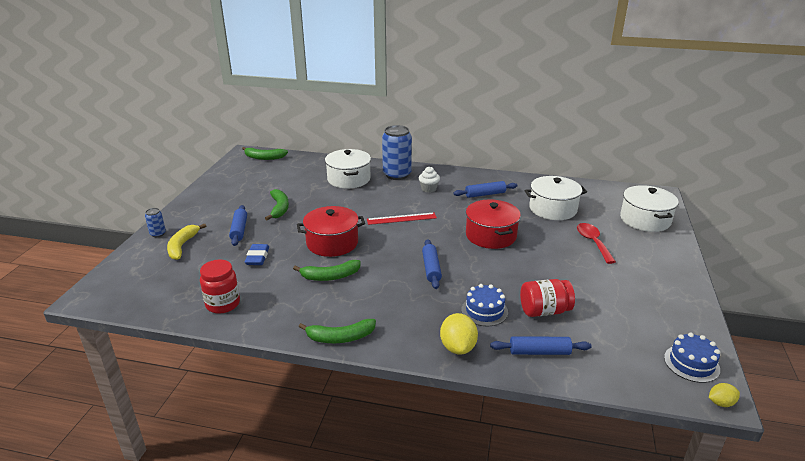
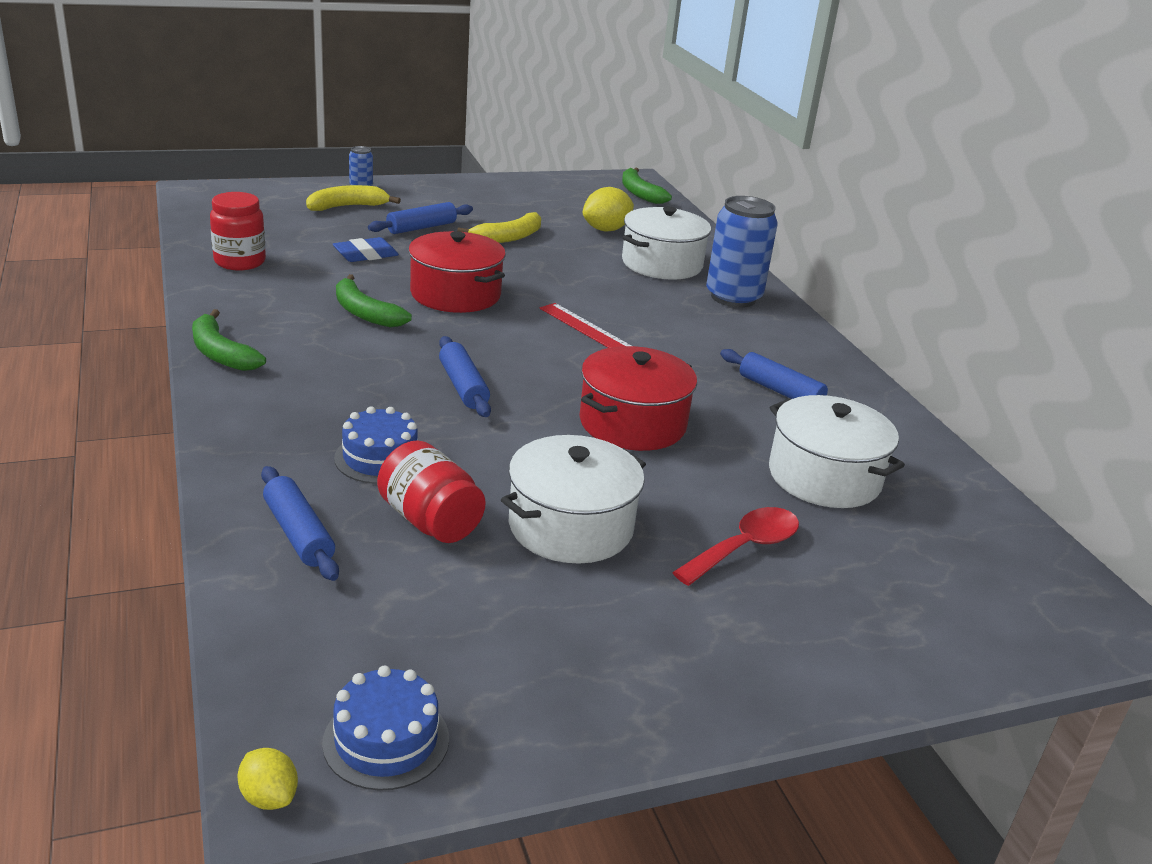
camera: 55 degrees right, 0 degrees up
(279, 208) = (508, 237): green banana -> yellow banana
(429, 189) = (723, 334): white cupcake -> none
(431, 268) = (463, 386): blue rolling pin -> blue rolling pin turned 75 degrees counterclockwise
(458, 347) = (259, 451): yellow lemon -> yellow lemon (606, 229)
(645, 220) = (944, 614): white pot -> white pot (570, 526)

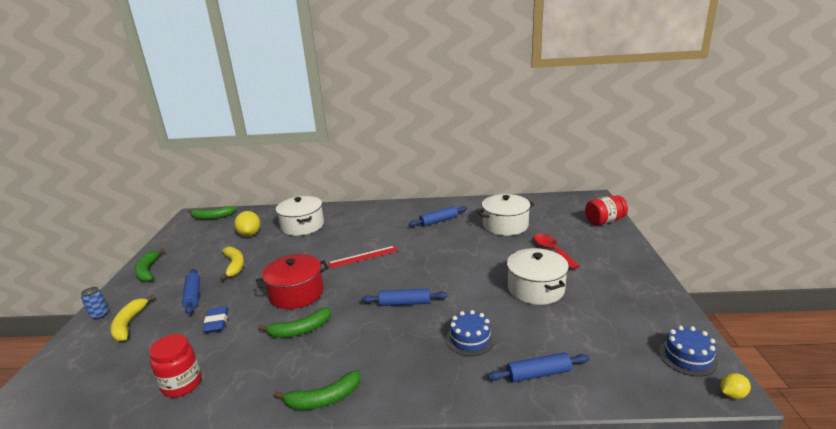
camera: 65 degrees left, 5 degrees down
(430, 521) = (529, 328): red jar -> red jar (604, 221)
(467, 188) = (148, 271): none -> green banana
(632, 423) = (455, 260): red pot -> none
(733, 297) = (349, 215): blue can -> none

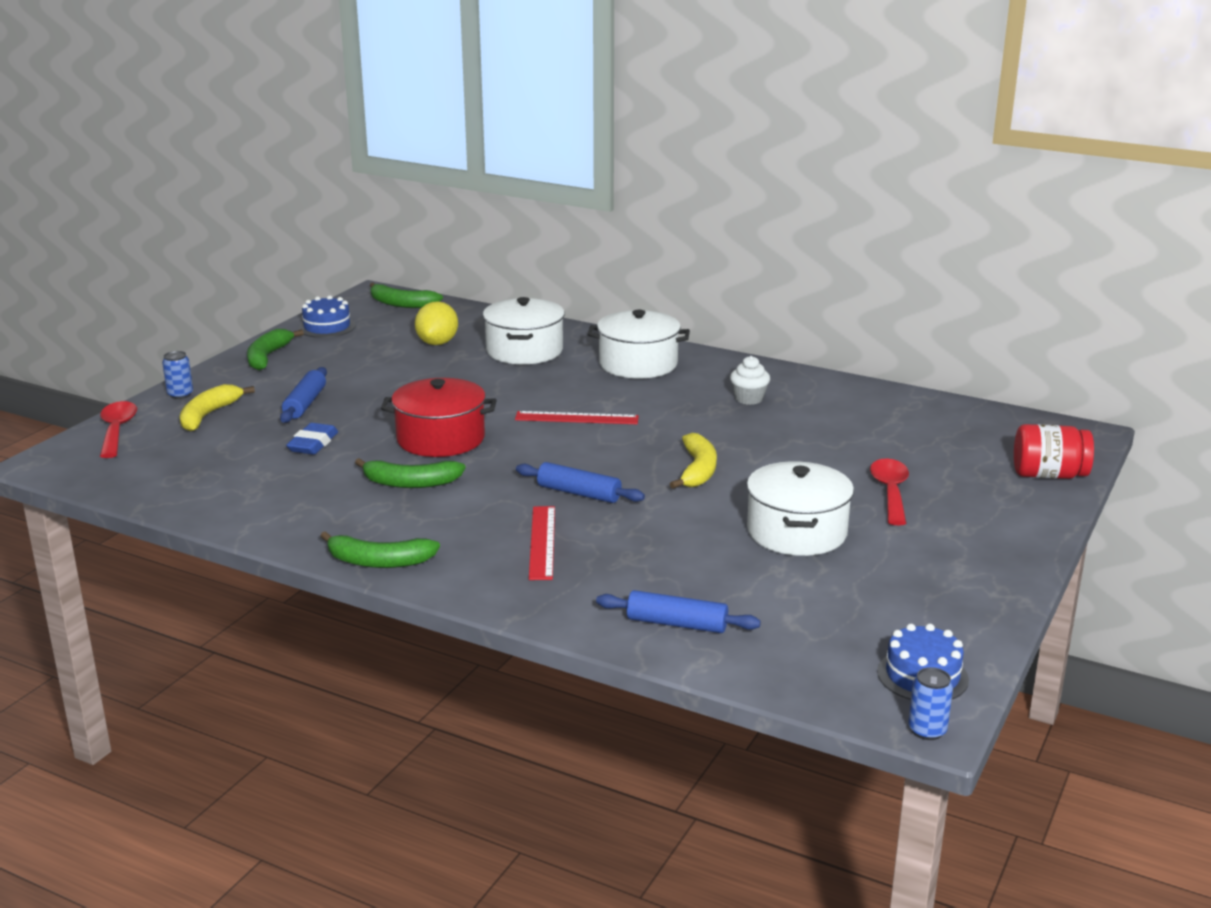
camera: 25 degrees right, 0 degrees up
(63, 357) = (117, 430): none -> red spoon
(182, 384) = (230, 497): red jar -> none
(234, 266) = (384, 381): yellow banana -> yellow banana (698, 470)
(413, 344) = (542, 542): none -> red ruler
(438, 221) = (749, 399): blue rolling pin -> white cupcake
(470, 339) = (626, 560): blue cake -> blue cake (327, 327)
(505, 225) = (856, 434): white pot -> white pot (638, 364)
(732, 394) = (927, 730): yellow lemon -> blue can

